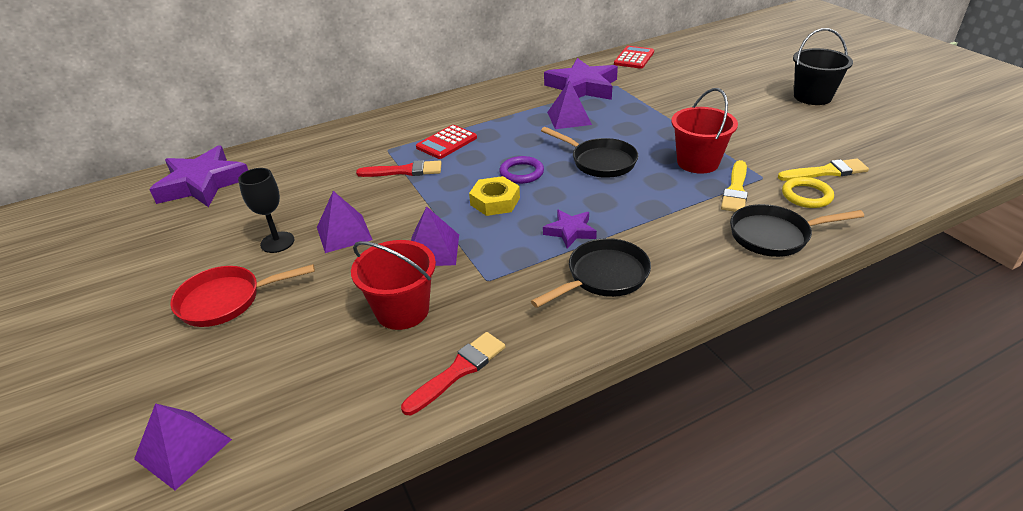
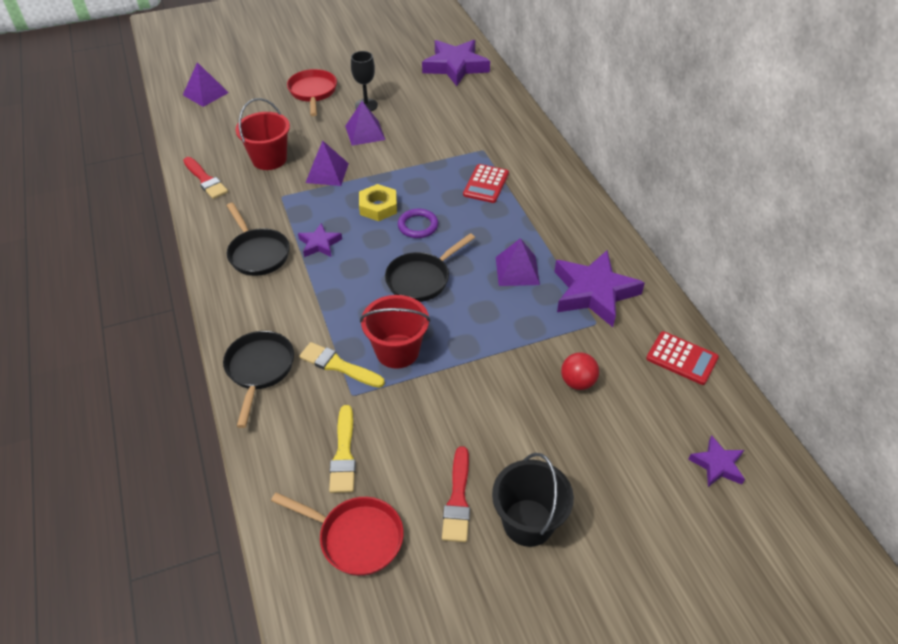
camera: 95 degrees right, 10 degrees up
(404, 171) = (443, 160): red brush -> red brush (458, 499)
(446, 143) = (486, 184): red calculator -> red calculator turned 120 degrees counterclockwise
(679, 88) = (577, 382): none -> red ball
(716, 48) = (717, 465): none -> purple star
(806, 196) = (308, 418): yellow ring -> none
(891, 155) = (356, 537): none -> red pan

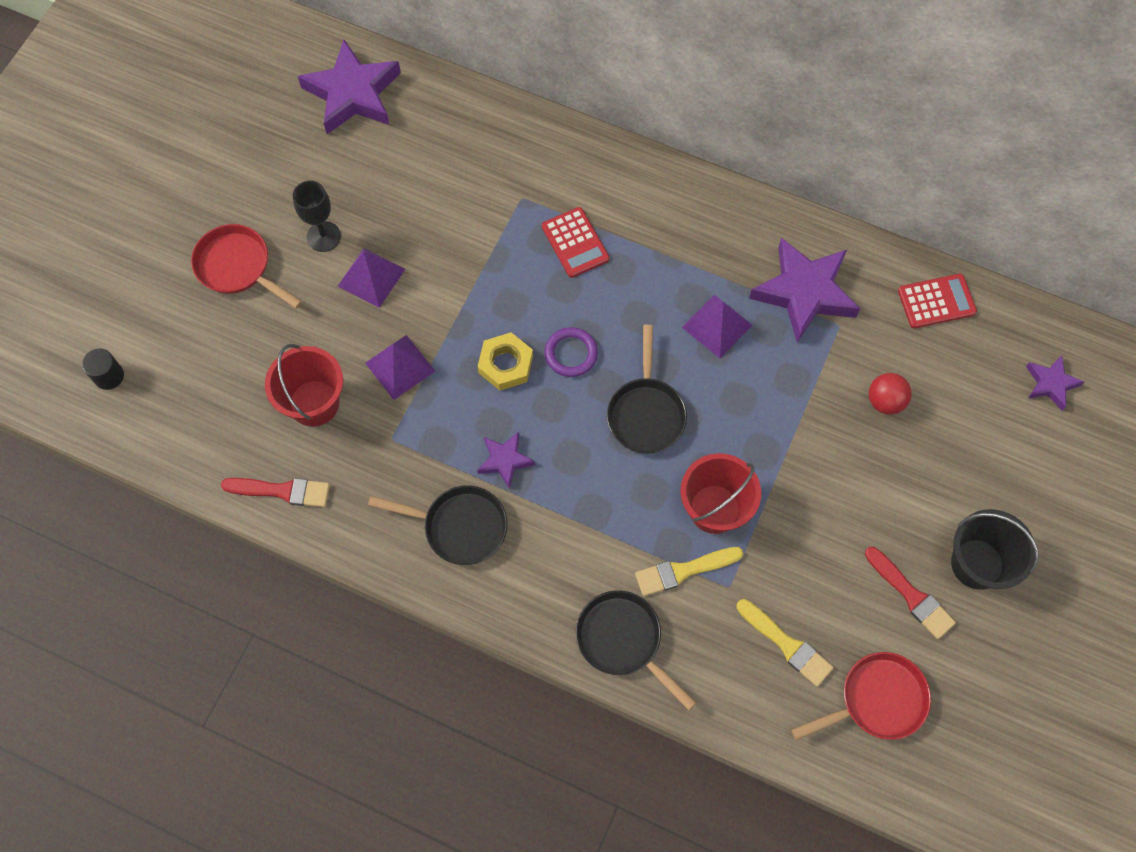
camera: 45 degrees left, 20 degrees up
(205, 93) = (109, 376): purple pyramid -> black cylinder

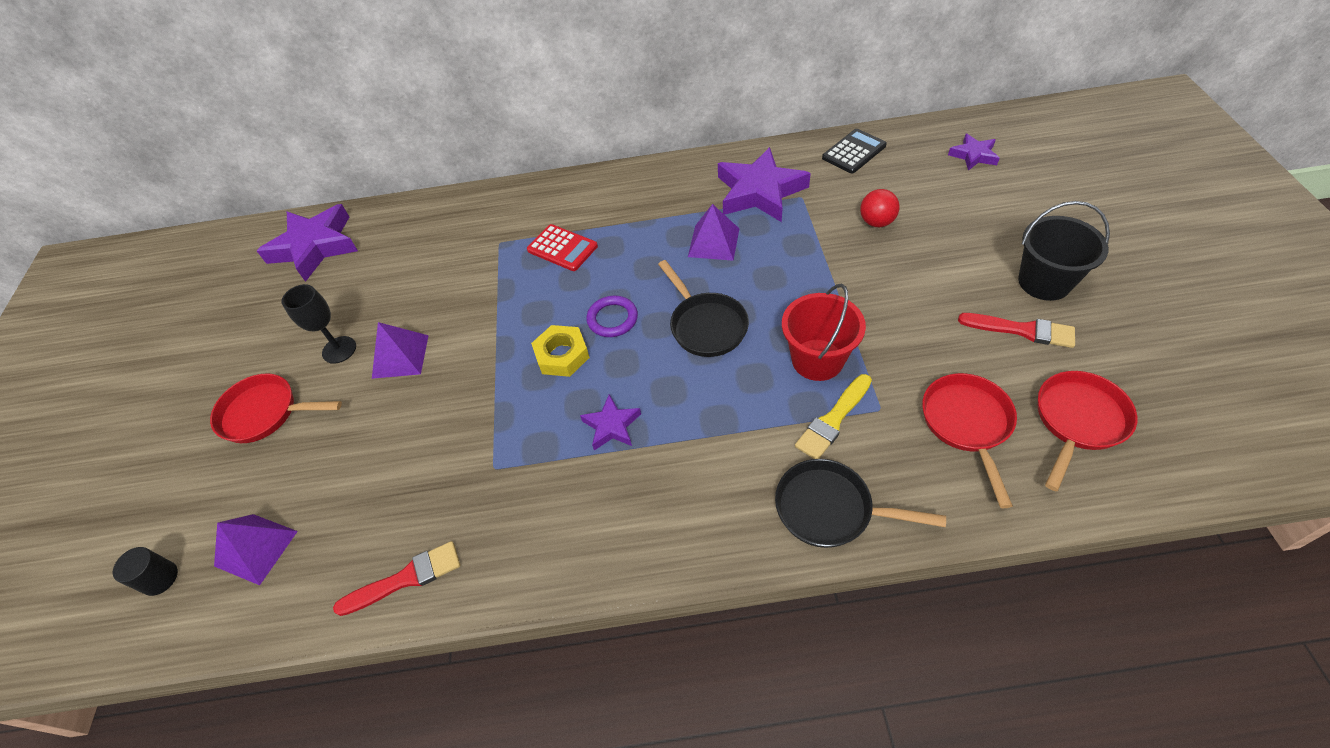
camera: 25 degrees left, 15 degrees down
(314, 403) = (398, 481): red bucket -> none
(400, 367) = (467, 407): purple pyramid -> purple pyramid (256, 548)
(459, 527) = (607, 504): black pan -> none
(787, 644) = (967, 424): yellow brush -> red pan
(936, 301) = (854, 152): red calculator -> black calculator

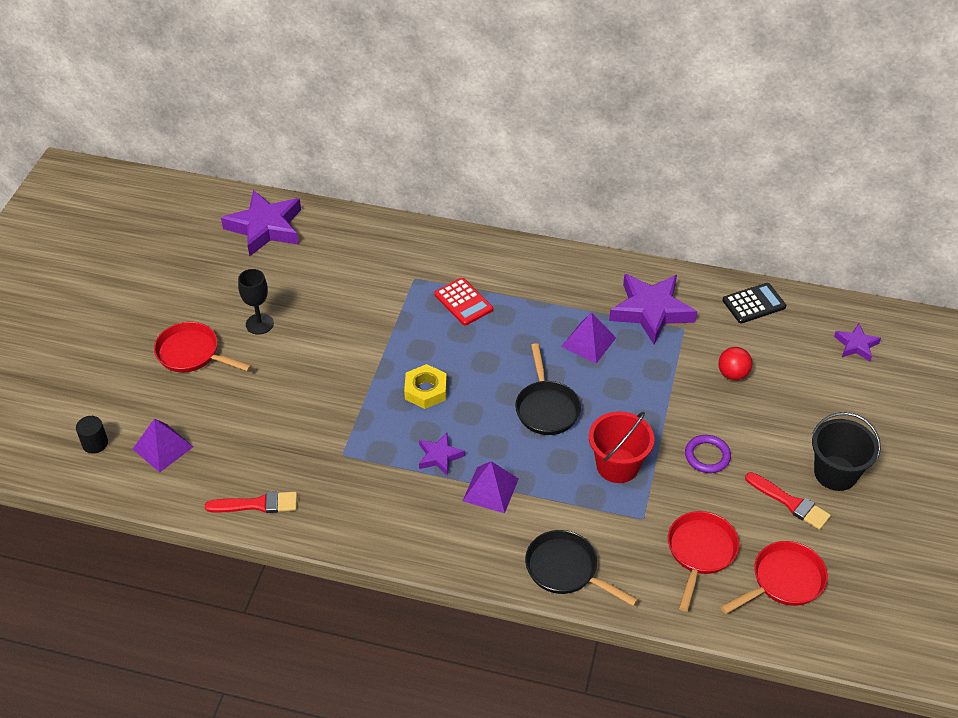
camera: 15 degrees right, 5 degrees down
(400, 356) = (304, 346): purple pyramid -> purple pyramid (490, 490)
(612, 319) = (477, 376): purple ring -> purple ring (707, 456)
(833, 420) = (603, 512): yellow brush -> none

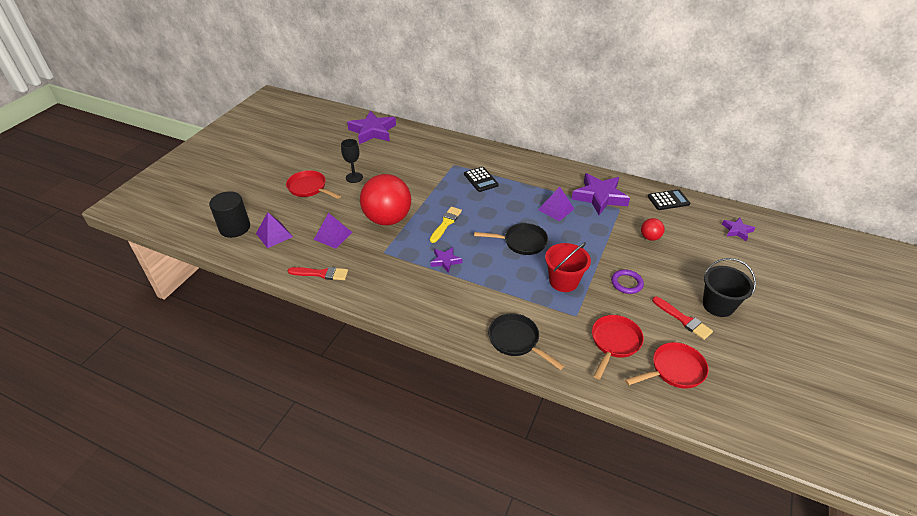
camera: 10 degrees right, 5 degrees down
(95, 443) = (235, 228): black cylinder -> black cylinder, size x1.88
(333, 395) = (387, 219): none -> red ball
(425, 390) = (446, 223): yellow nut -> yellow brush
(463, 302) = (481, 180): red calculator -> black calculator
(490, 490) = (475, 284): purple pyramid -> purple pyramid (333, 236)
(546, 408) = (521, 242): black pan -> black pan turned 90 degrees counterclockwise

